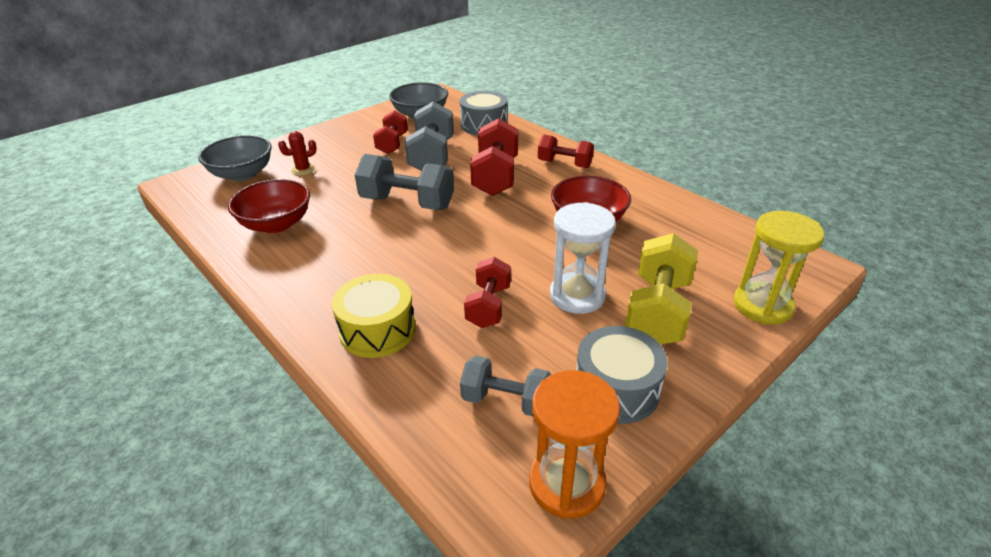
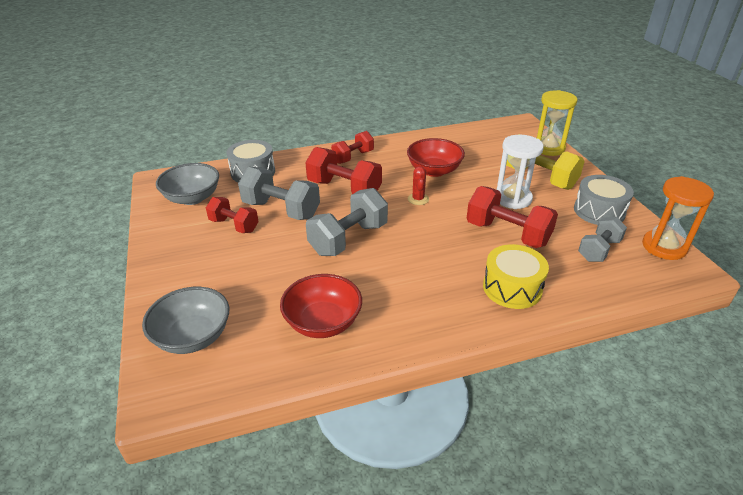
camera: 65 degrees left, 0 degrees up
(303, 170) = (229, 290): red cactus -> red cactus (418, 199)
(488, 306) = (507, 234): red dumbbell -> red dumbbell, size x1.57

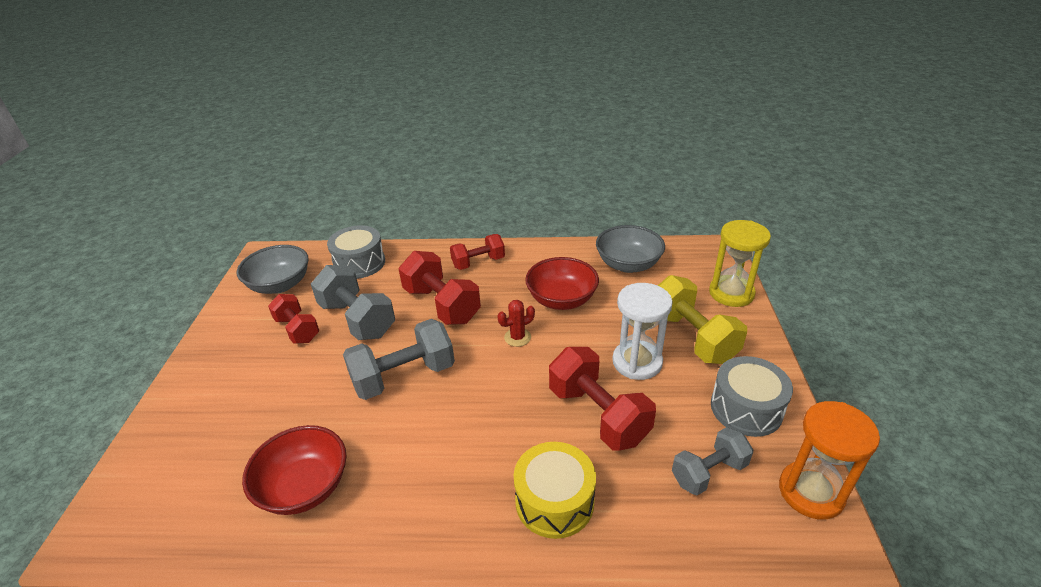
camera: 20 degrees right, 0 degrees up
(193, 337) = (167, 466): grey bowl -> grey bowl (628, 264)
(418, 199) = (517, 337): red cactus -> red cactus turned 45 degrees clockwise

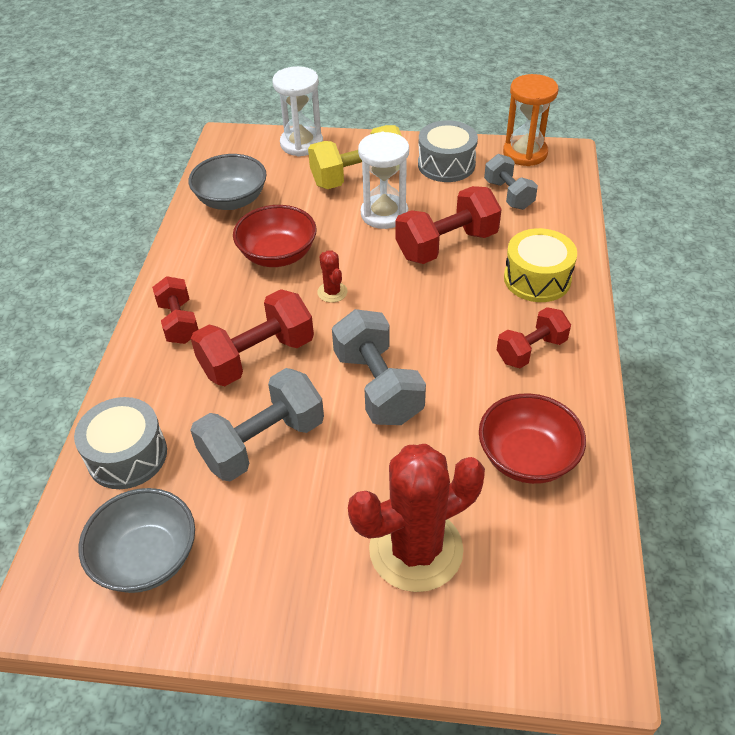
camera: 85 degrees left, 10 degrees up
(238, 411) = (416, 549): none -> red cactus
(297, 329) = (267, 511): red dumbbell -> red dumbbell (531, 350)
(731, 293) = (301, 144): yellow hourglass -> white hourglass

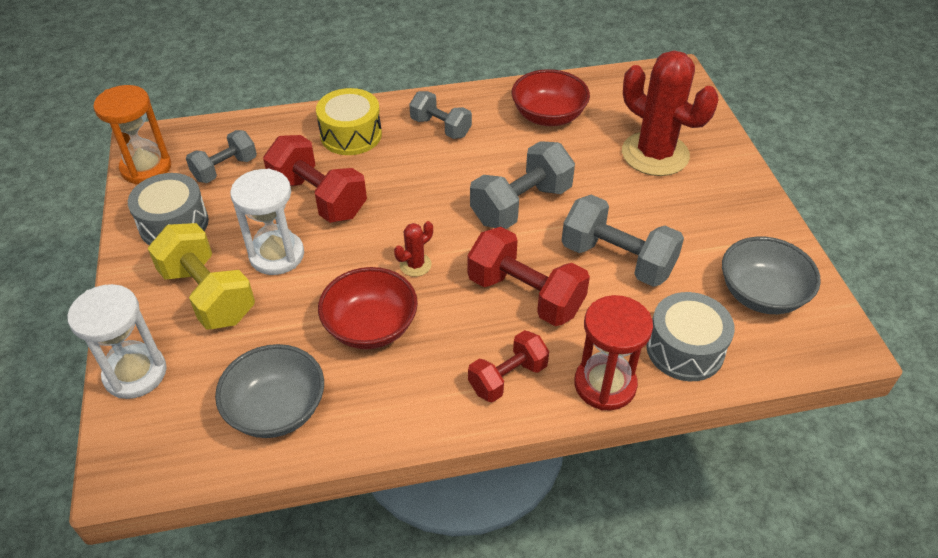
camera: 110 degrees left, 0 degrees up
(131, 382) = (605, 384): none -> red hourglass
(531, 350) = (440, 127): red dumbbell -> grey dumbbell

